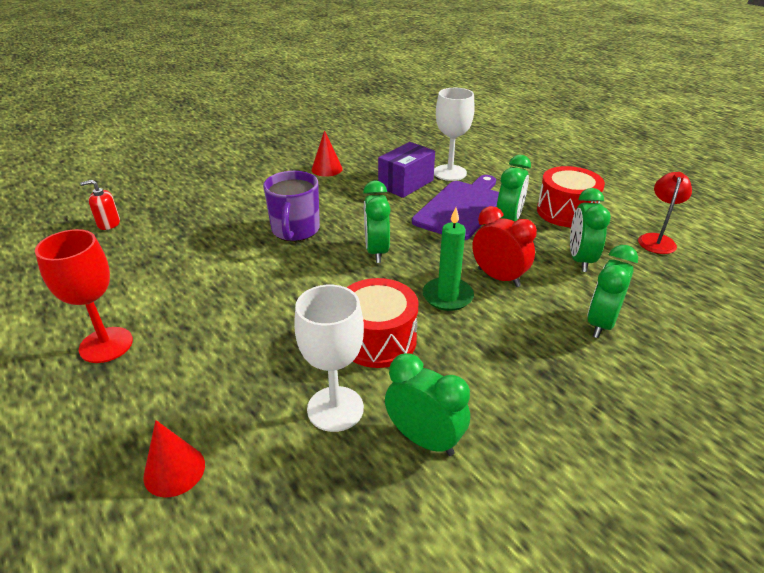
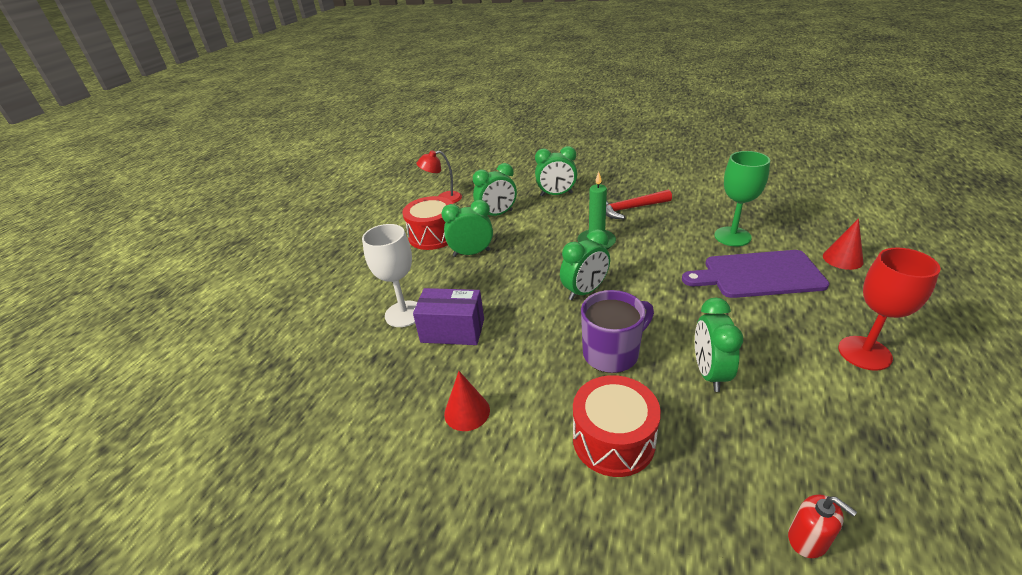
camera: 120 degrees left, 0 degrees up
(335, 409) = (732, 236): white goblet -> green goblet
(378, 340) = (669, 247): red drum -> red drum (613, 440)
(424, 439) = (705, 209): green clock -> green clock (709, 373)
(461, 208) = (472, 280): purple cutting board -> purple cutting board (758, 275)
(498, 277) = (552, 233): red clock -> none
(498, 364) = (629, 209): none -> red hammer

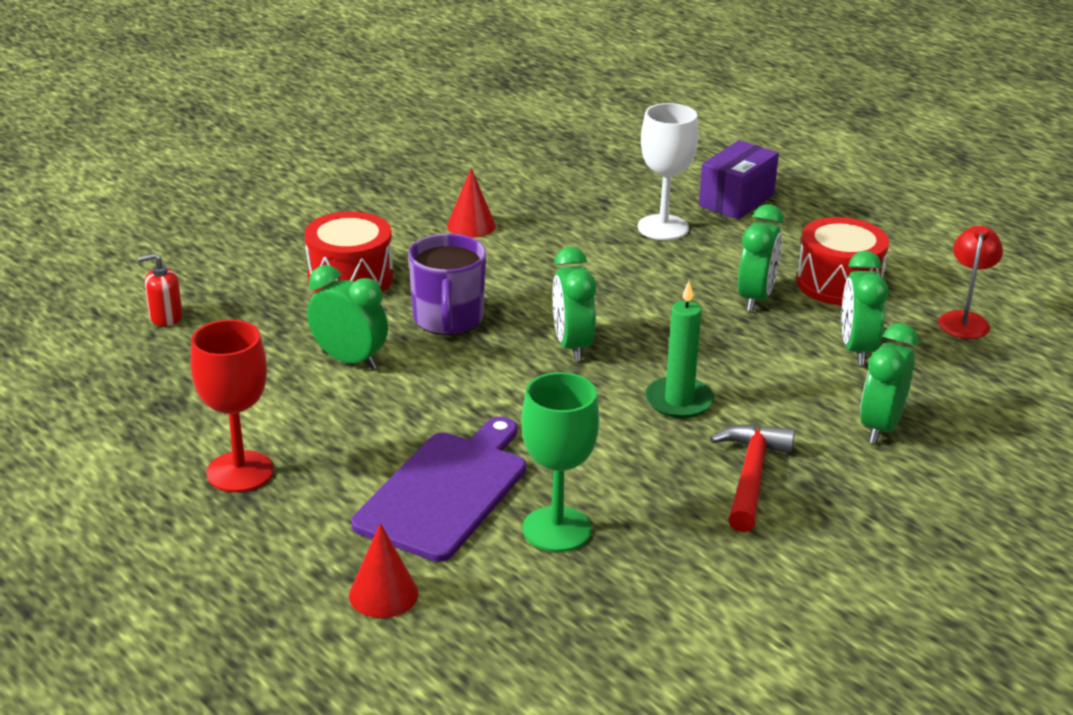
camera: 115 degrees right, 5 degrees down
(452, 330) = (598, 246): purple box -> purple box (736, 200)

